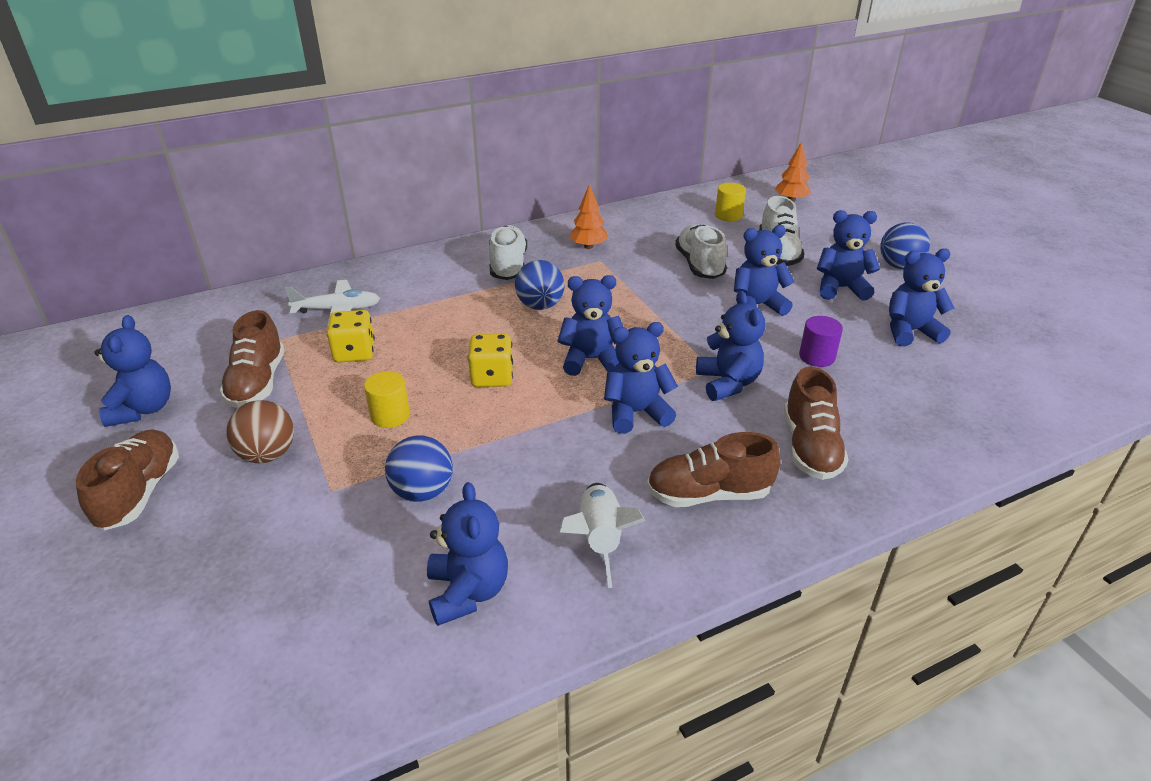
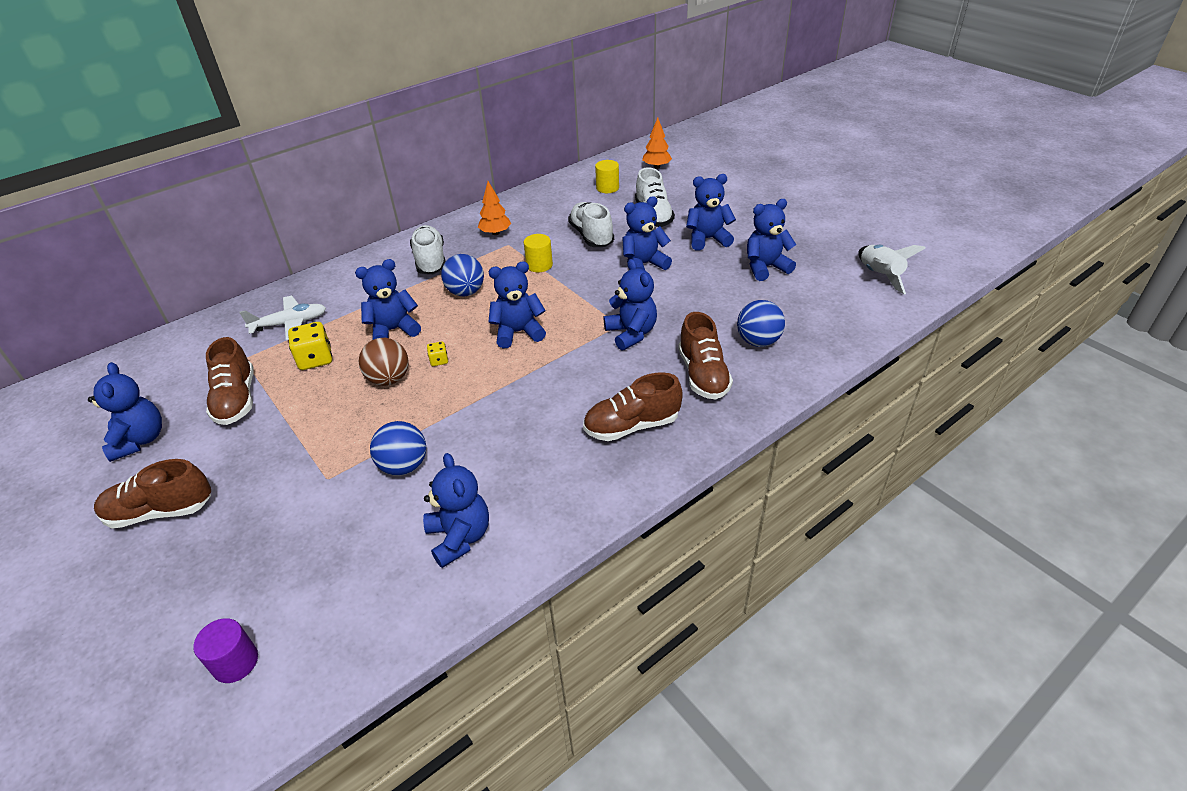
camera: 10 degrees left, 5 degrees up
(140, 492) = (160, 511): brown shoe -> brown shoe turned 90 degrees counterclockwise
(268, 454) = (264, 459): brown ball -> brown ball (389, 379)
(390, 415) = (360, 408): yellow cylinder -> yellow cylinder (539, 265)
(492, 377) = (439, 360): yellow dice -> yellow dice, size x0.52
(599, 539) = (554, 477): white rocket -> white rocket (879, 275)
(636, 413) = (563, 370): blue teddy bear -> blue teddy bear (393, 330)
(817, 357) = (697, 300): purple cylinder -> purple cylinder (235, 662)
(899, 266) = (750, 213): blue ball -> blue ball (758, 341)

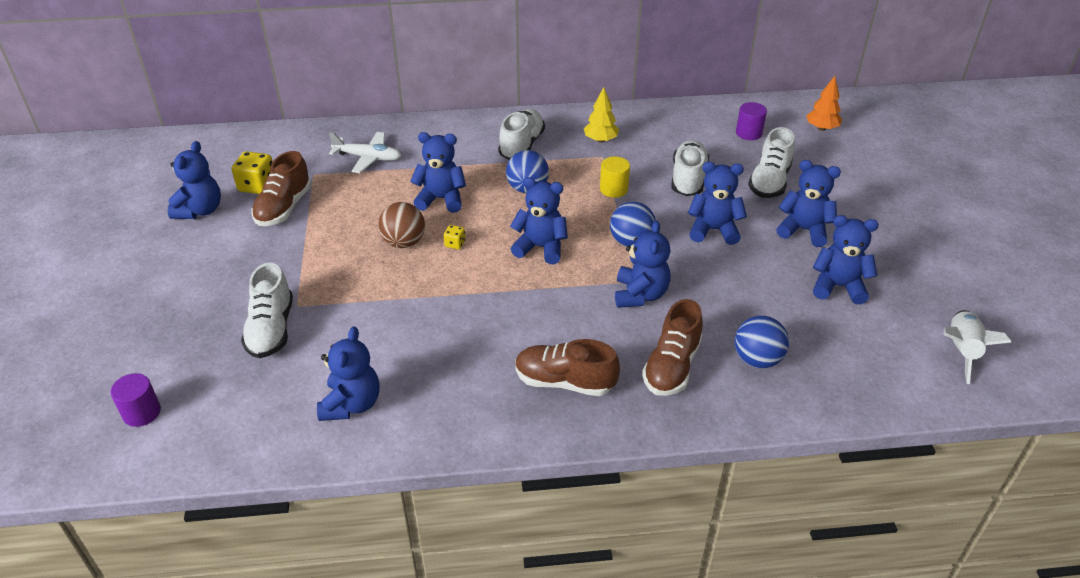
camera: 30 degrees right, 0 degrees up
(160, 511) = (175, 274): brown shoe -> none
(315, 359) = (363, 198): yellow dice -> yellow dice (257, 186)
(318, 512) = (271, 329): none -> white shoe
(404, 466) = (358, 323): blue ball -> blue ball (631, 242)
(495, 233) = (600, 140): orange tree -> yellow tree
(607, 188) = (748, 133): yellow cylinder -> purple cylinder

